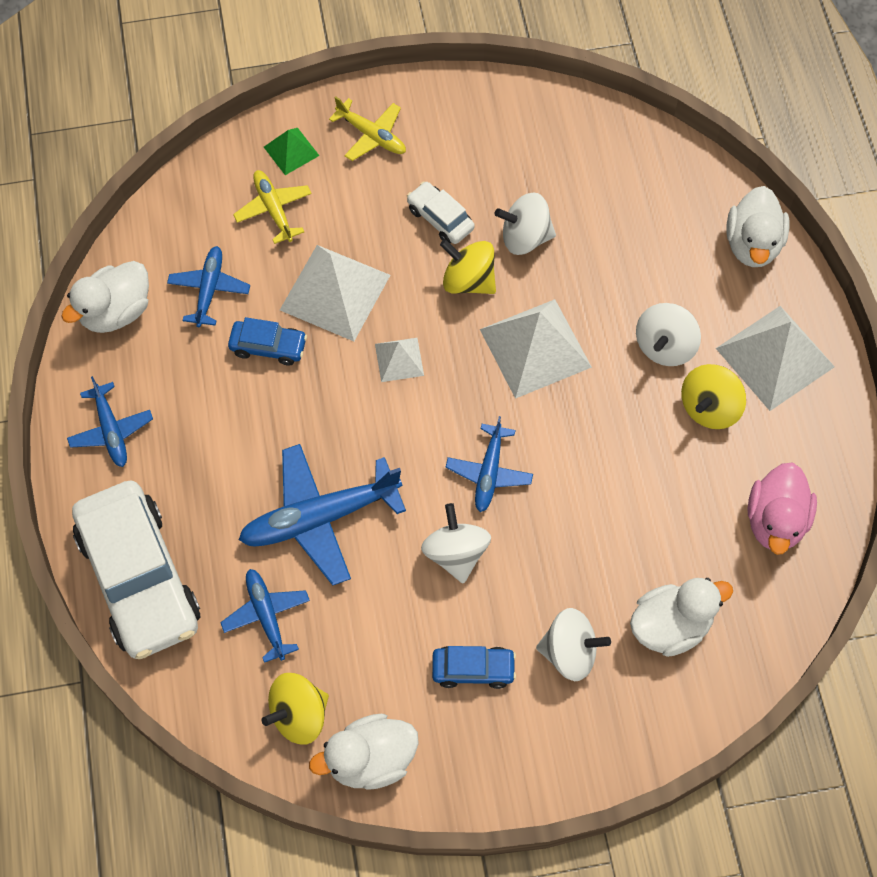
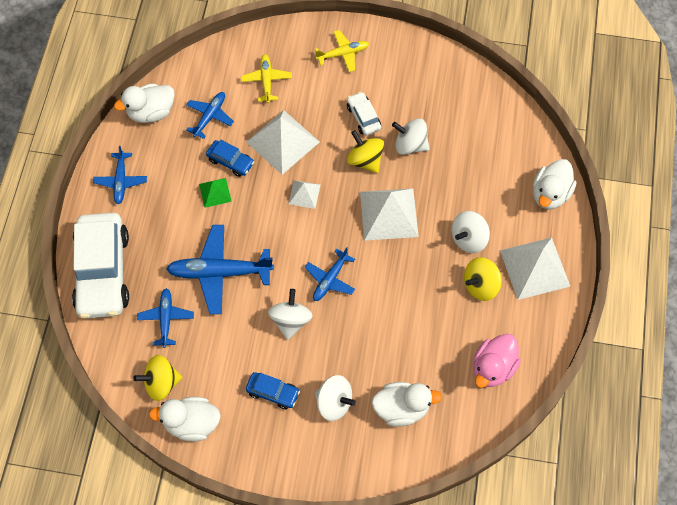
camera: 20 degrees right, 0 degrees up
(291, 151) = (291, 49): green pyramid -> green pyramid (215, 192)
(371, 135) = (342, 54): yellow plane -> yellow plane turned 75 degrees counterclockwise

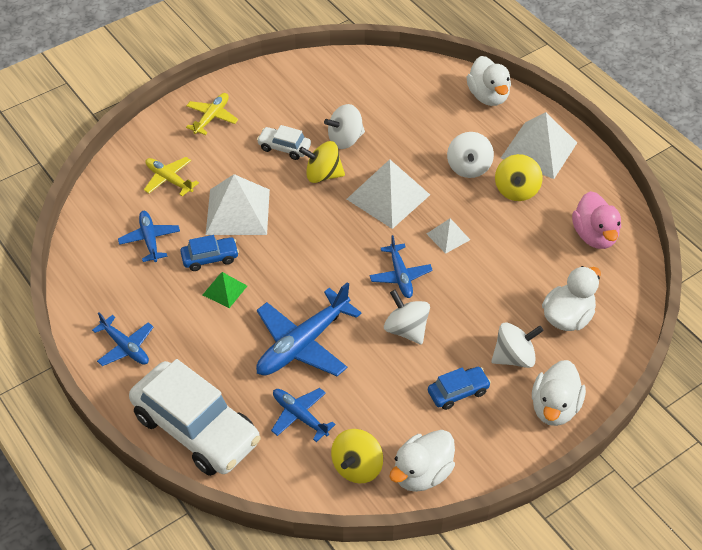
camera: 45 degrees left, 15 degrees down
(151, 112) = (90, 275): white duck -> white duck (554, 407)
(304, 194) = (303, 234): white pyramid -> white pyramid (448, 236)

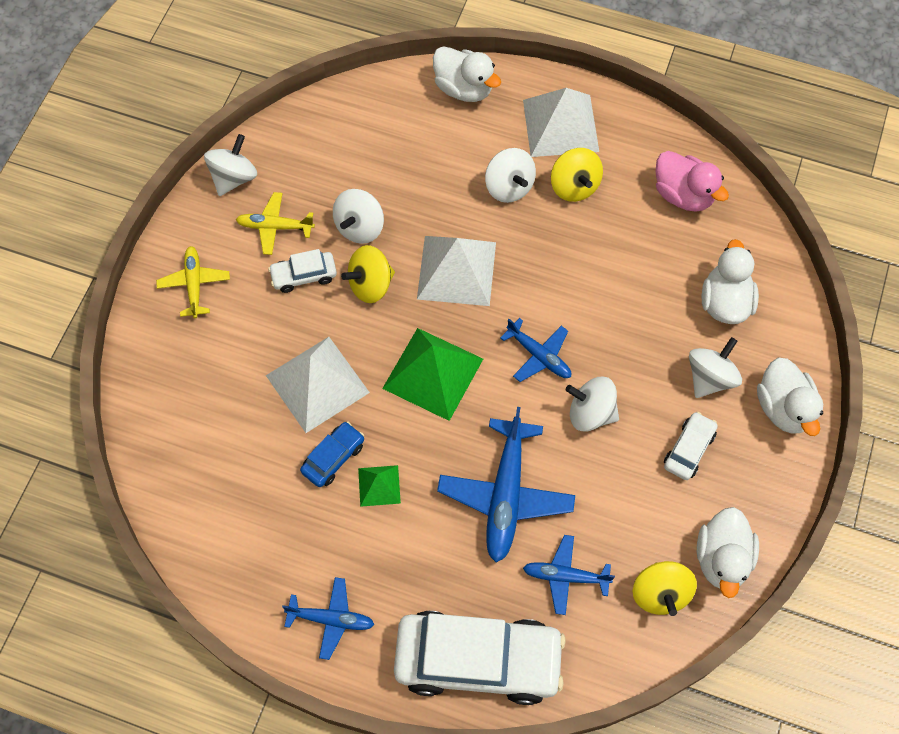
camera: 35 degrees left, 15 degrees up
(150, 240) = (251, 477): blue plane -> none
(169, 180) = (211, 391): yellow plane -> yellow plane (275, 227)
(289, 72) = (234, 178): none -> white spinning top
(318, 247) = (433, 373): none -> green pyramid
(448, 236) = (550, 281): white pyramid -> none
(458, 392) = (688, 449): blue car -> white car

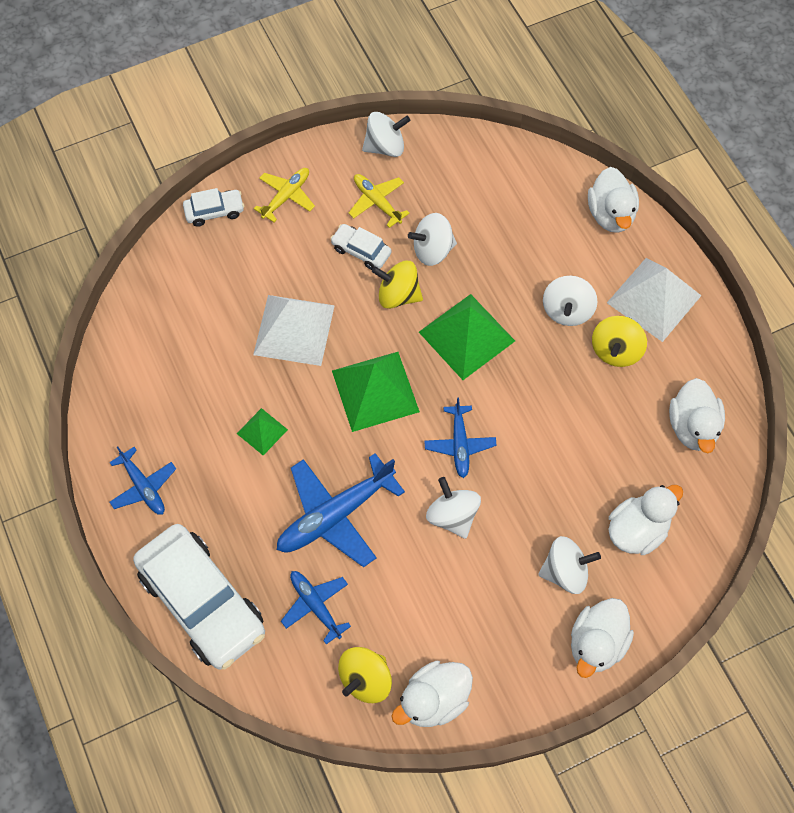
camera: 45 degrees right, 0 degrees up
(333, 458) = (253, 386): blue car -> none
(457, 270) = (466, 336): white pyramid -> green pyramid
(683, 195) = (692, 427): pink duck -> white duck
(688, 449) = (493, 605): white car -> white car (214, 211)

